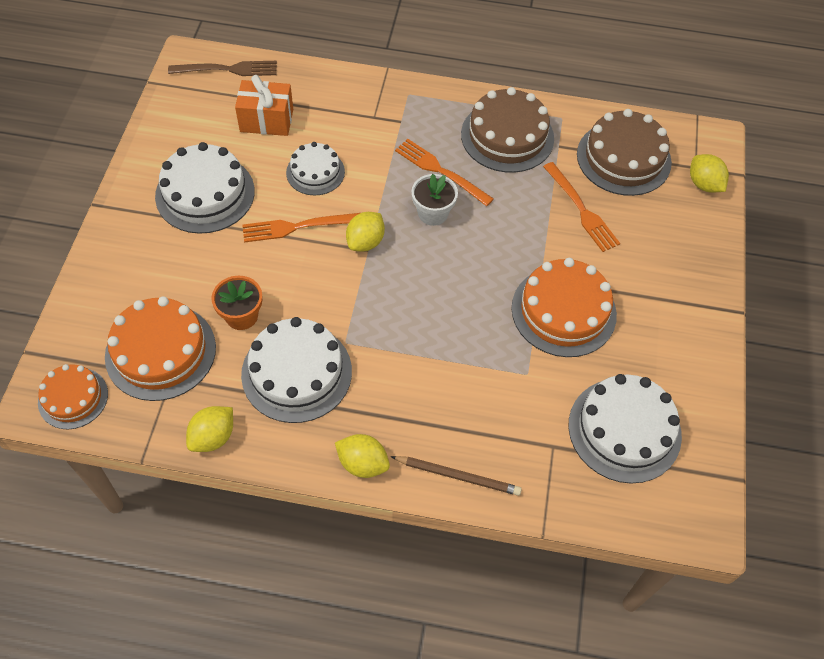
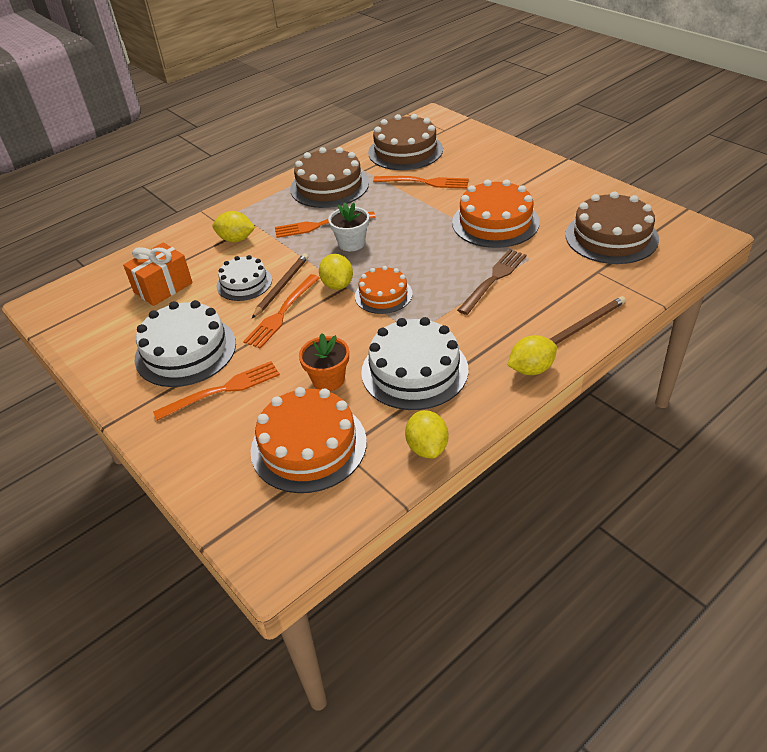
camera: 45 degrees left, 15 degrees down
(73, 398) = (293, 530): orange cake -> orange cake (383, 295)
(180, 251) = (223, 390): none -> orange fork
(228, 69) = (86, 287): brown fork -> brown fork (494, 279)
(331, 202) = (281, 286): none -> brown pencil
(624, 430) = (611, 237): white cake -> brown cake
(704, 184) = (460, 132): yellow lemon -> yellow lemon (236, 239)

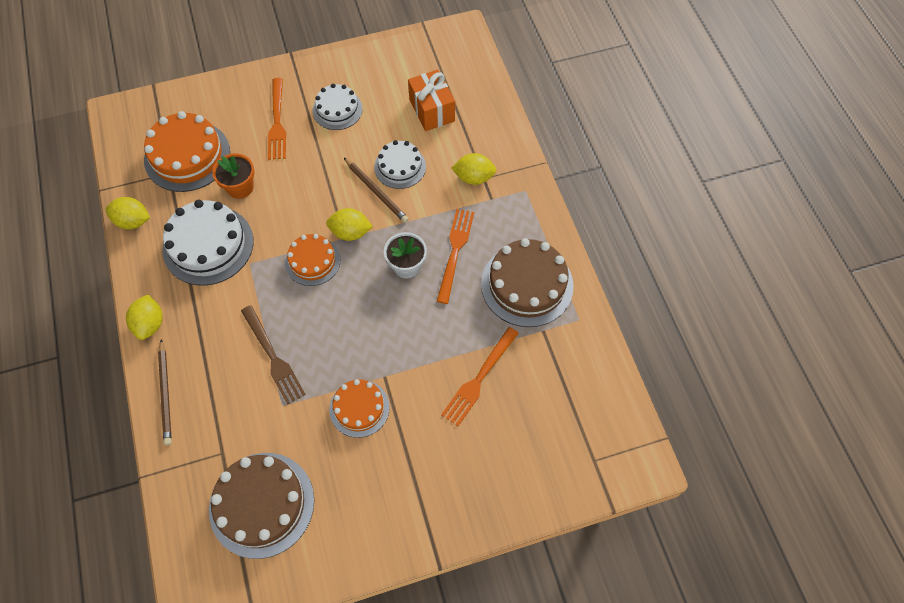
camera: 110 degrees right, 20 degrees up
(185, 351) = (337, 109): white cake -> white cake, size x0.61
(236, 239) = (474, 178): yellow lemon -> yellow lemon turned 60 degrees clockwise
(282, 313) = (339, 181): orange fork -> none
(405, 151) = (563, 391): brown cake -> none
(495, 222) = (359, 408): orange cake -> orange cake, size x0.61

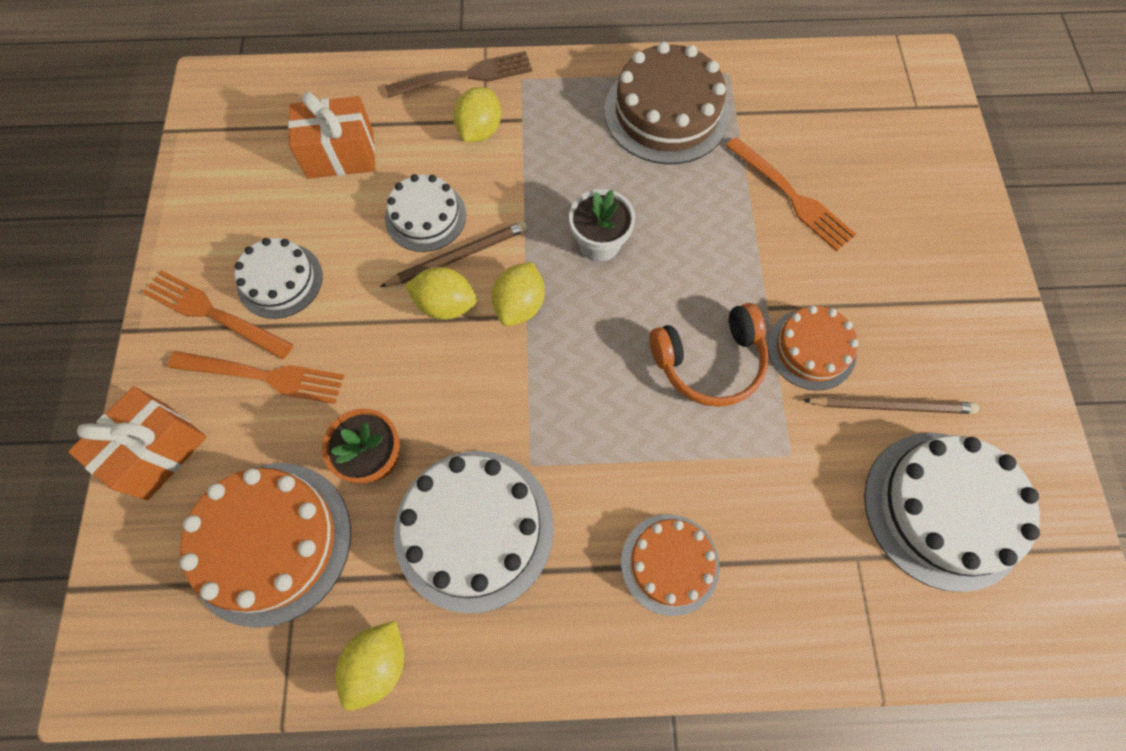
camera: 75 degrees left, 5 degrees up
(150, 324) = (604, 652): yellow lemon -> yellow lemon (445, 305)
(166, 393) = (741, 638): brown pencil -> brown pencil (891, 405)
(226, 92) = (157, 451): none -> orange gift
(261, 504) = (943, 509): brown cake -> white cake
(273, 357) = (709, 454): brown fork -> brown fork (466, 76)
(312, 261) = (554, 368): orange cake -> orange cake (670, 564)
(336, 347) = (709, 361): none -> orange headphones
(455, 251) = (592, 180): orange fork -> orange fork (212, 313)

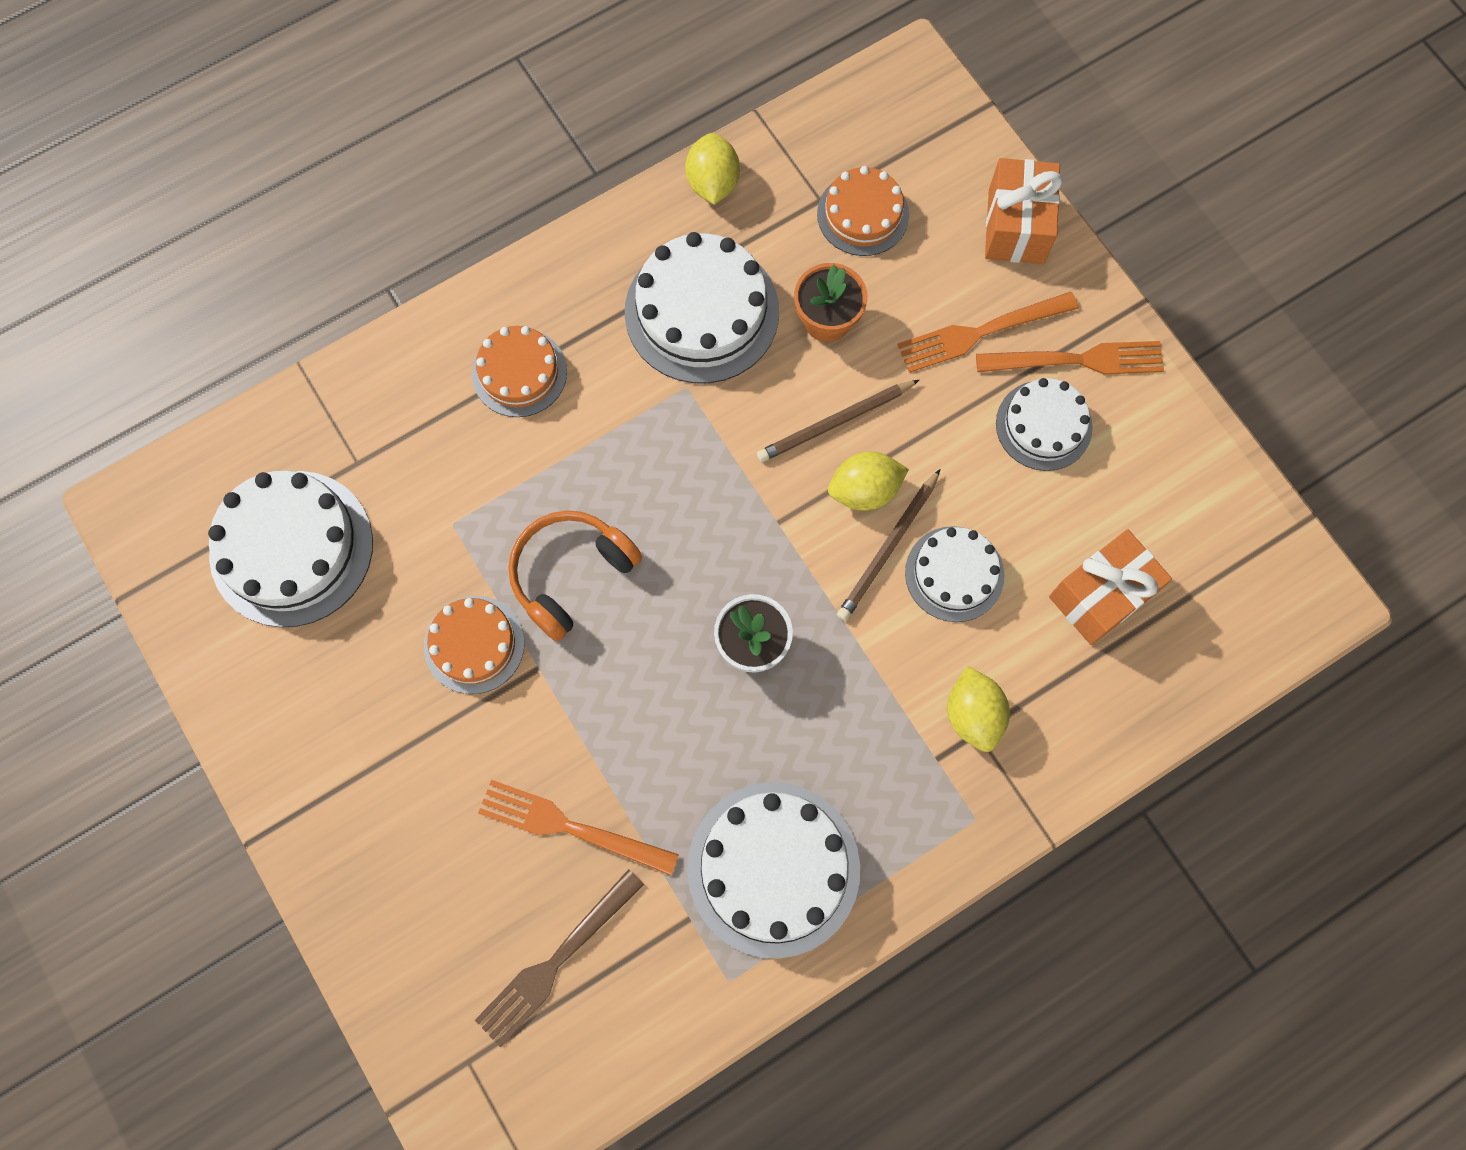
camera: 150 degrees right, 5 degrees up
(270, 542) = (863, 214): orange cake -> orange cake, size x0.61
(466, 76) = (1044, 784): brown fork -> brown fork (555, 962)
(519, 305) = (791, 530): yellow lemon -> none
(666, 112) = (773, 869): brown cake -> white cake
(891, 405) = (372, 625): brown pencil -> brown pencil (835, 423)

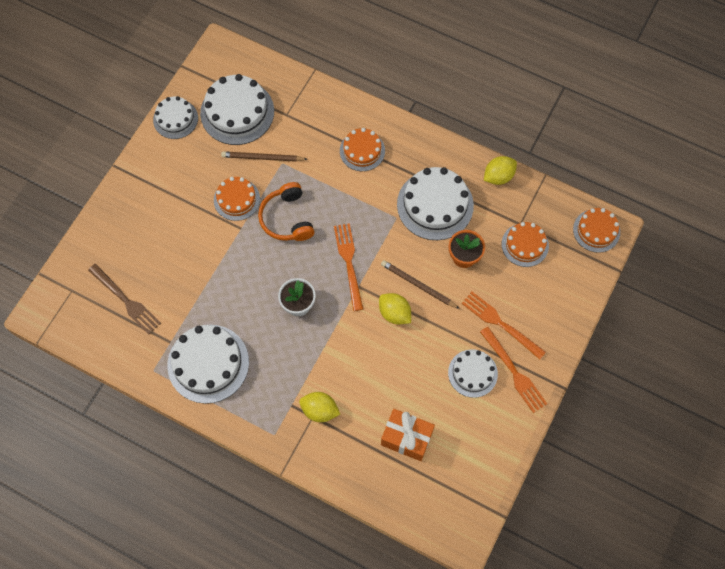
camera: 60 degrees right, 5 degrees down
(555, 962) = (126, 301): brown fork -> brown fork turned 150 degrees counterclockwise
(569, 827) = (182, 276): orange fork -> orange fork (348, 263)
(571, 574) = (287, 218): orange headphones -> orange headphones turned 120 degrees counterclockwise
(888, 548) = (374, 337): brown pencil -> brown pencil (262, 158)
(903, 94) = (596, 230): none -> orange cake
(954, 574) = (379, 370): white cake -> white cake (175, 119)
(973, 715) = (319, 410): yellow lemon -> yellow lemon turned 60 degrees clockwise
(1016, 226) = (563, 312): orange gift -> none

